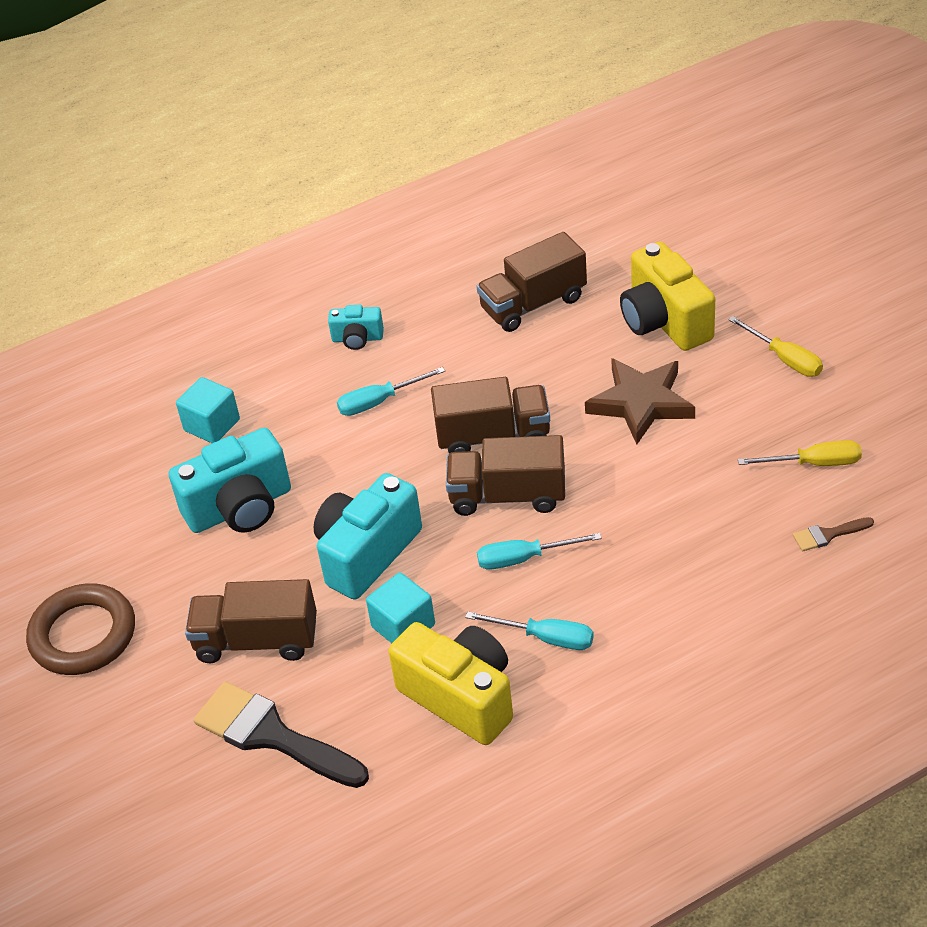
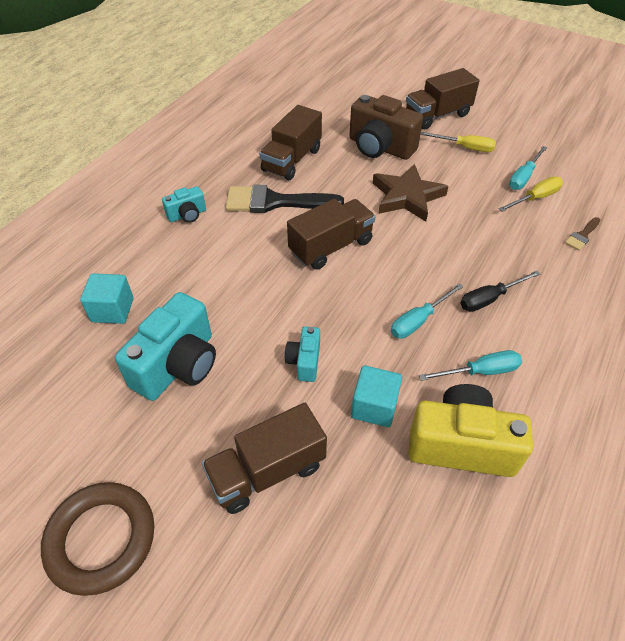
camera: 35 degrees left, 5 degrees up
(272, 735) = (340, 554): black brush -> black brush (274, 202)
(367, 553) = (304, 361): turquoise camera -> turquoise camera, size x0.51
(379, 402) = (233, 251): turquoise screwdriver -> turquoise screwdriver (523, 177)
(508, 496) = (372, 282): brown truck -> brown truck (437, 115)
(629, 566) = (489, 299): none -> black screwdriver
(664, 321) = (380, 147): yellow camera -> brown camera

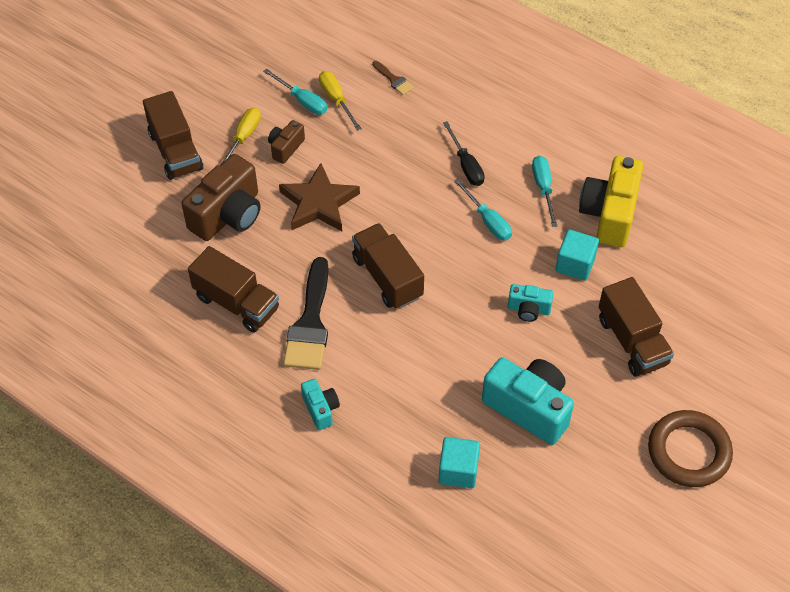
camera: 85 degrees left, 5 degrees up
(463, 172) = (286, 148): none -> brown camera

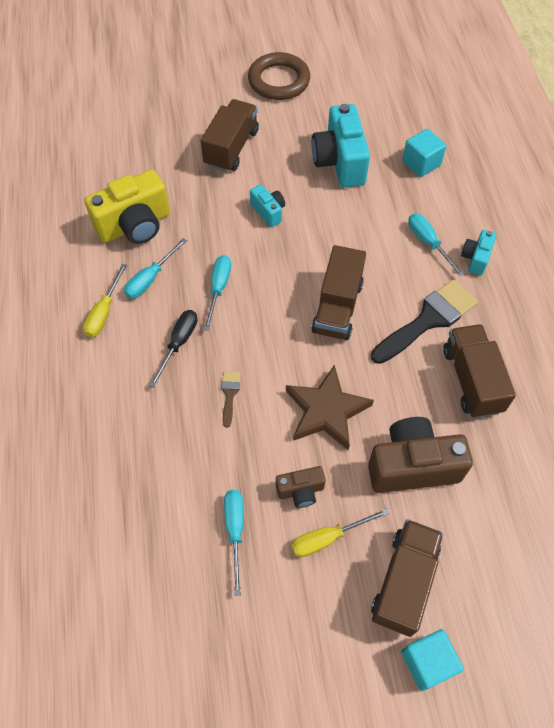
camera: 135 degrees left, 5 degrees up
(336, 100) = (205, 503): yellow screwdriver -> yellow screwdriver (104, 312)
(373, 391) = (428, 243): none -> turquoise screwdriver
(394, 80) = (134, 477): brown brush -> brown brush (229, 394)
(575, 264) = (202, 214): turquoise cube -> turquoise cube (427, 662)

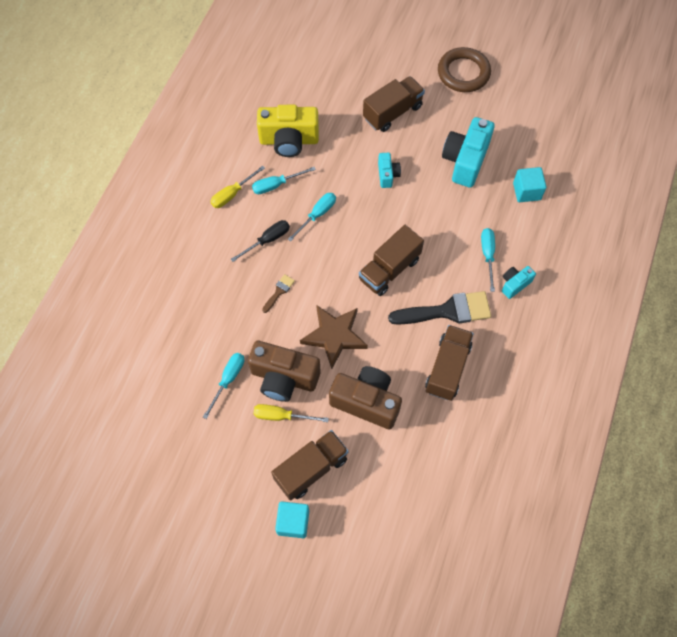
camera: 30 degrees right, 5 degrees up
(300, 491) = (284, 378): brown camera -> brown camera, size x1.95

